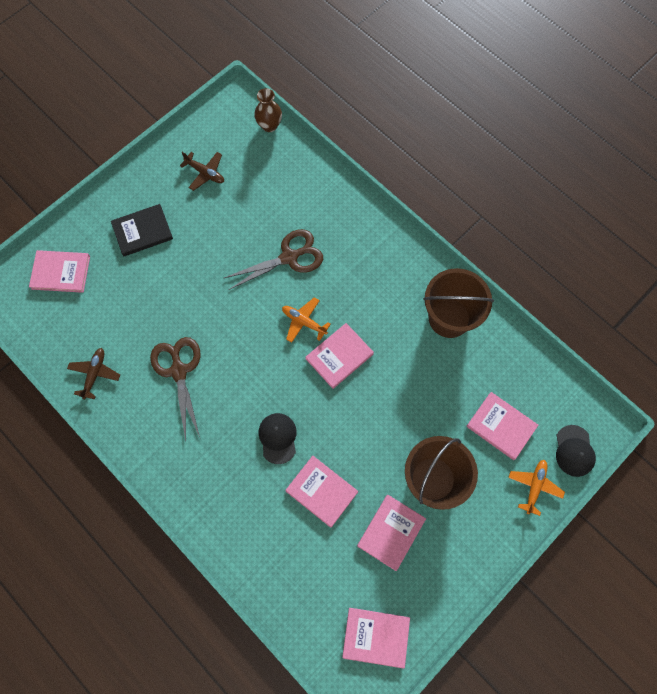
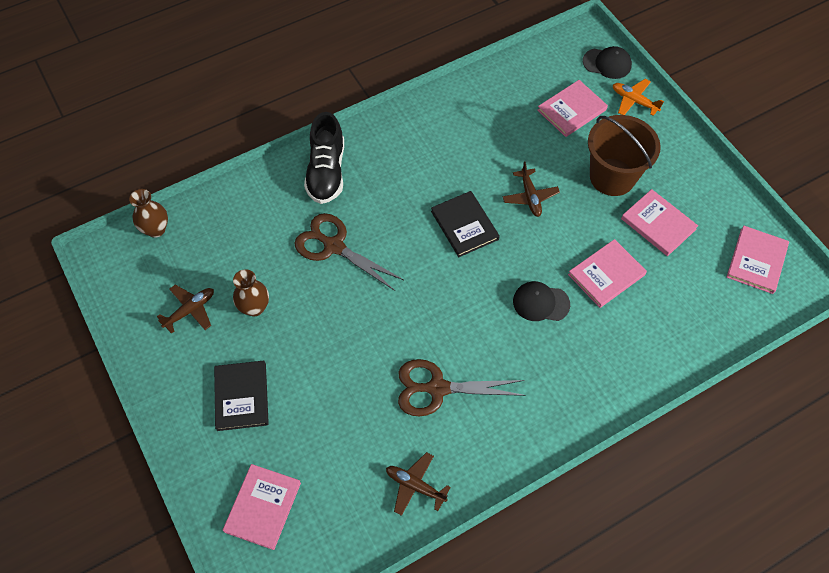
camera: 75 degrees left, 10 degrees down
(218, 216) = (254, 307): none -> brown vase
(289, 257) = (334, 246): brown scissors -> brown scissors turned 45 degrees counterclockwise
(304, 322) = (415, 249): orange plane -> none
(339, 356) = (464, 225): pink book -> black book
(361, 231) = (326, 172): none -> black shoe
(386, 406) = (530, 197): none -> brown plane
(449, 318) = (450, 121): brown bucket -> none

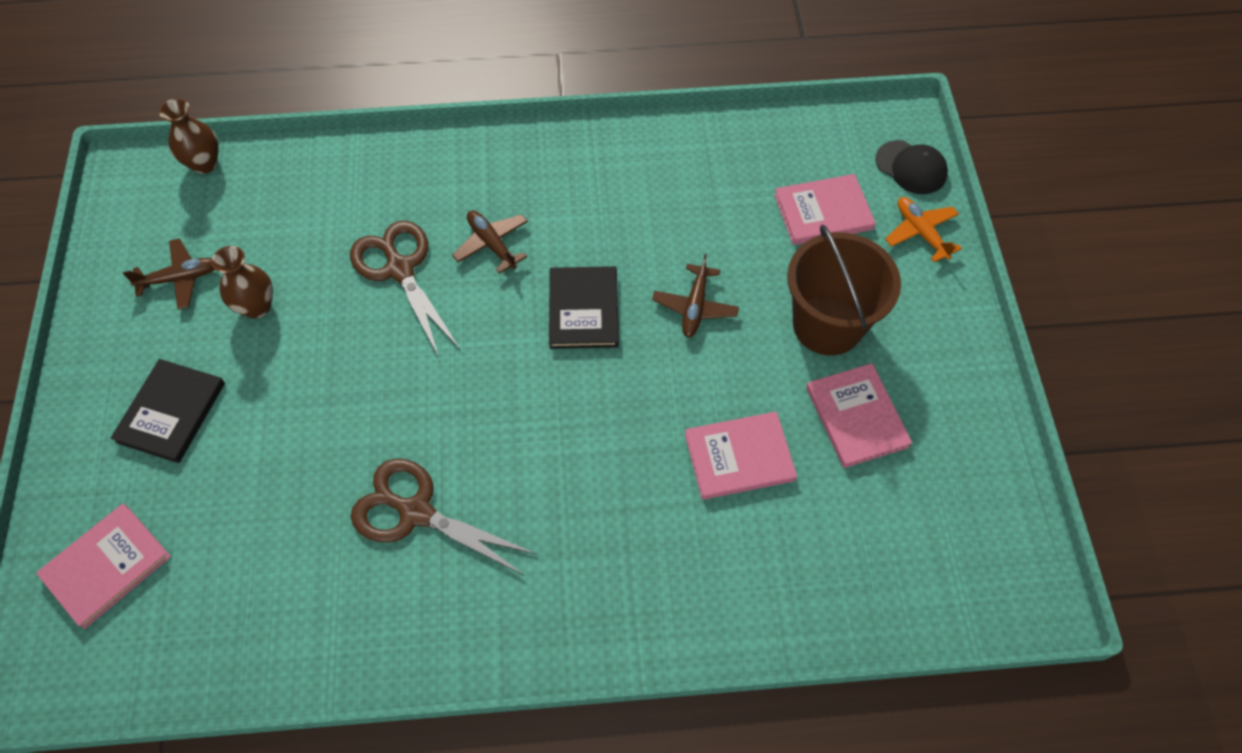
camera: 25 degrees right, 0 degrees up
(326, 172) = (449, 171): black shoe -> none
(415, 485) = (307, 630): brown plane -> brown plane (492, 244)
(540, 303) = (624, 457): black cap -> none
(756, 261) = (976, 531): pink book -> none

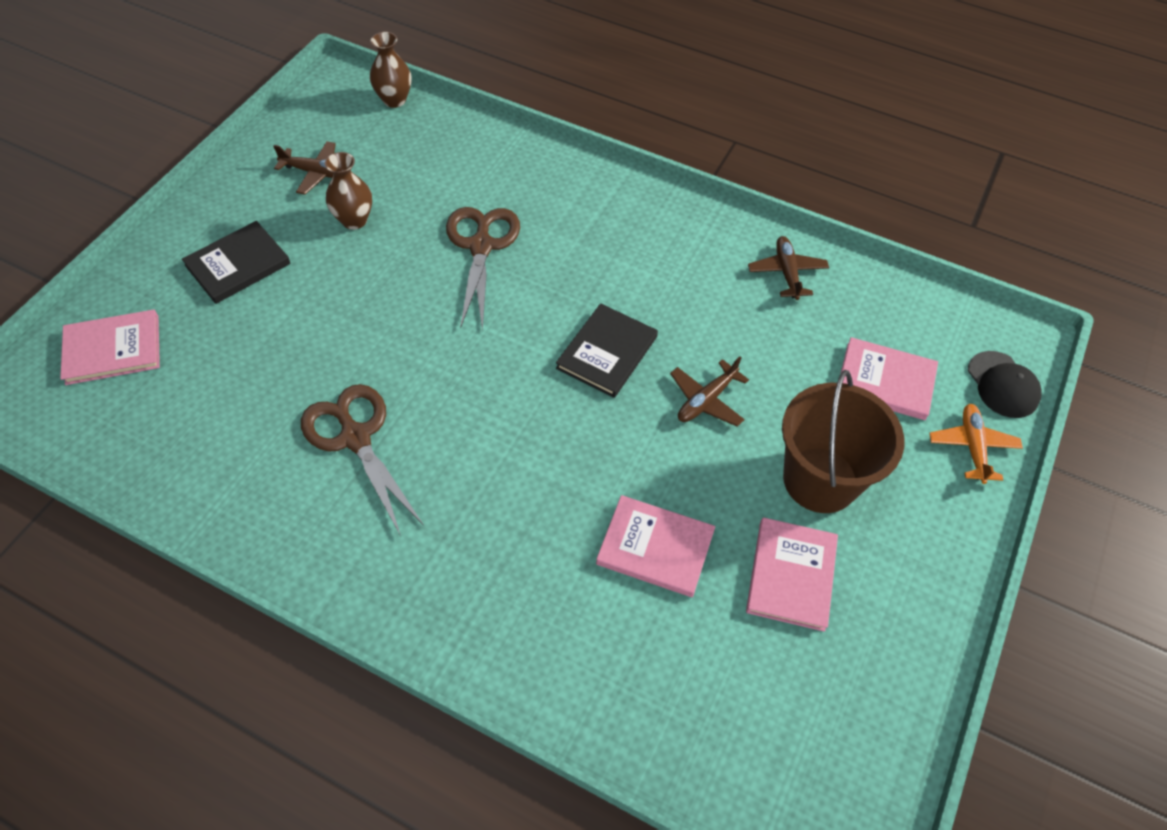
camera: 30 degrees right, 5 degrees down
(492, 244) = (568, 263): brown plane -> brown plane (787, 273)

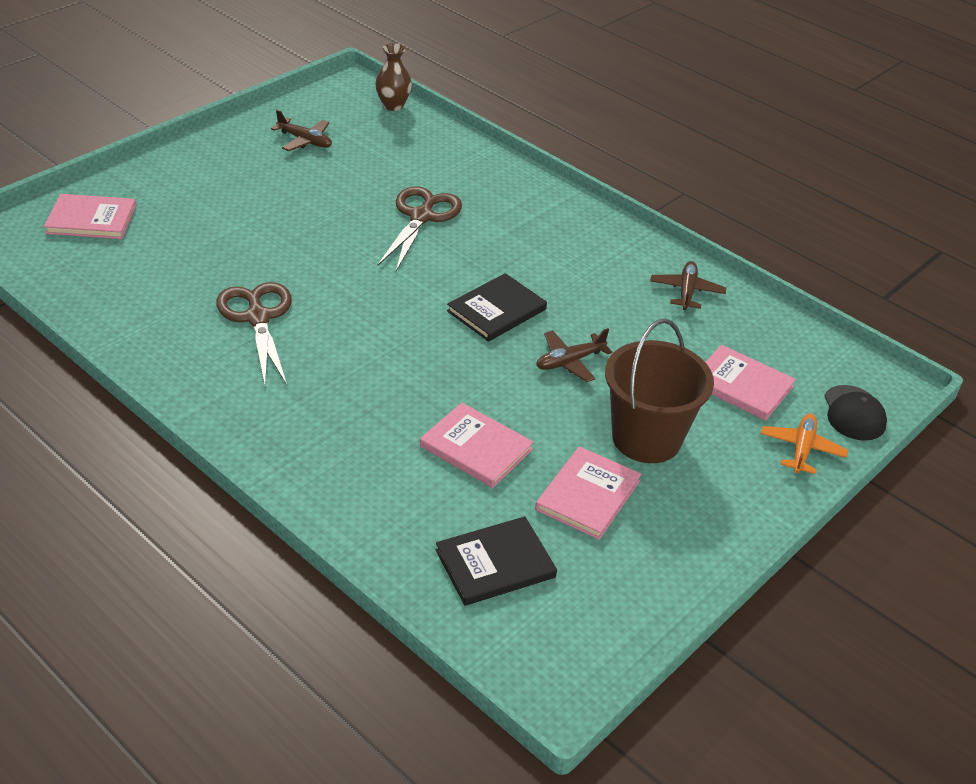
camera: 15 degrees right, 15 degrees down
(238, 265) = (214, 187): black book -> black book (495, 564)
(354, 220) = (322, 178): brown vase -> none

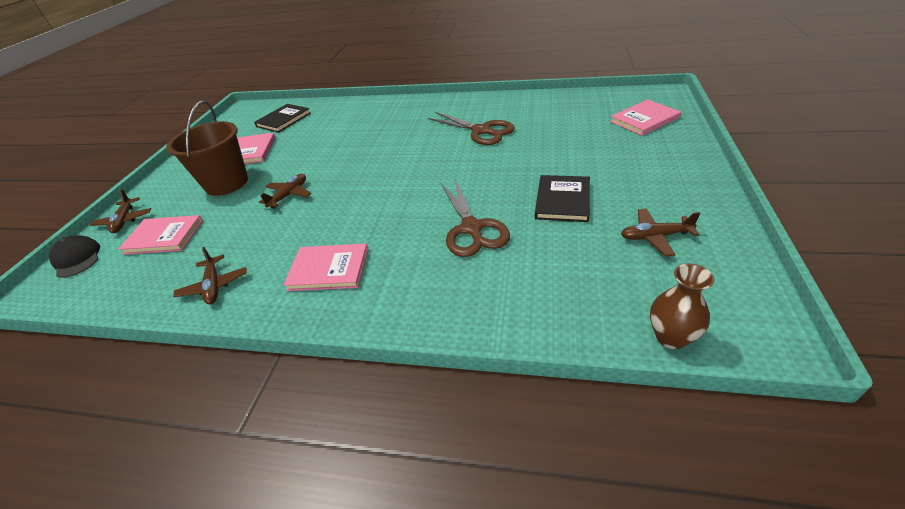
camera: 155 degrees right, 0 degrees up
(476, 448) = (317, 142): pink book -> pink book (329, 269)
(496, 310) = (355, 198): black book -> black book (562, 200)
(801, 449) = (124, 220): orange plane -> brown plane

